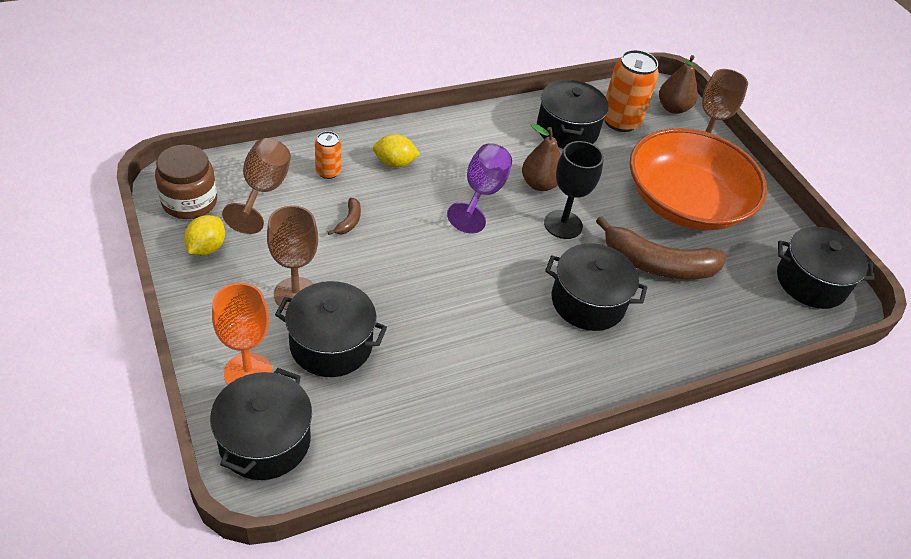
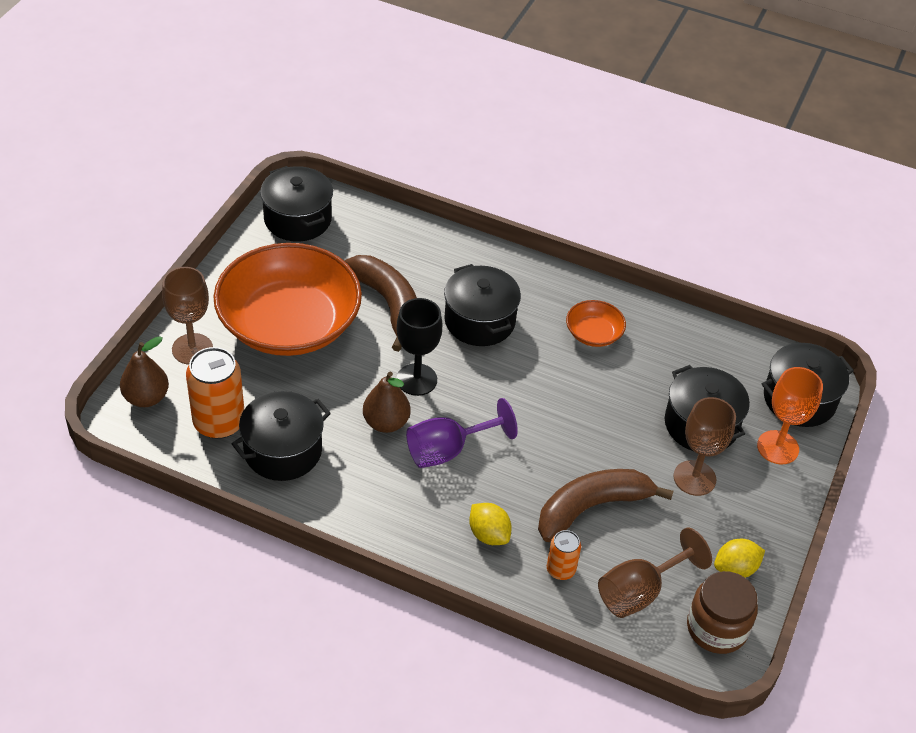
camera: 130 degrees left, 0 degrees up
(349, 221) = (591, 507): brown banana -> brown banana, size x2.43
(499, 362) = (593, 333): none -> orange bowl

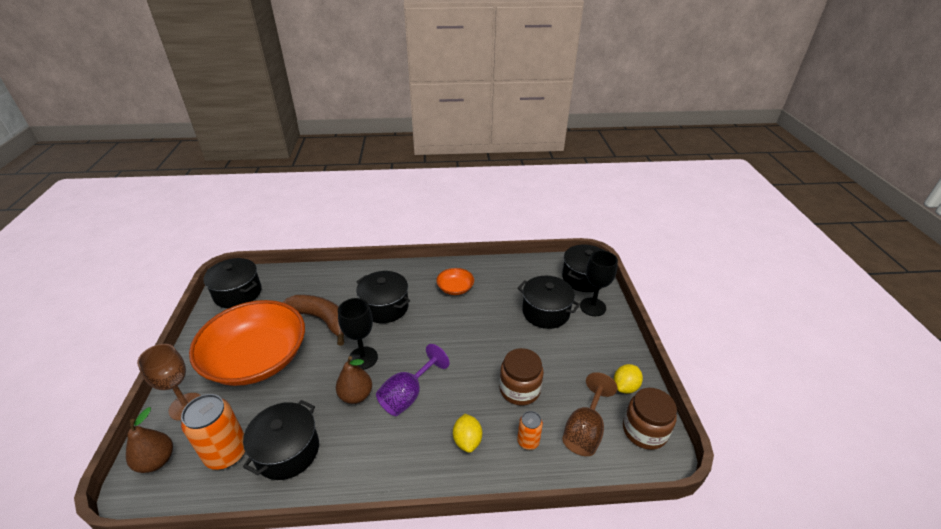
camera: 25 degrees left, 10 degrees down
(488, 534) = (467, 440): yellow lemon -> yellow lemon turned 60 degrees clockwise
(591, 507) = (519, 389): brown banana -> brown jar
(694, 478) = (564, 343): brown goblet -> none
(777, 447) = (592, 307): orange goblet -> black goblet

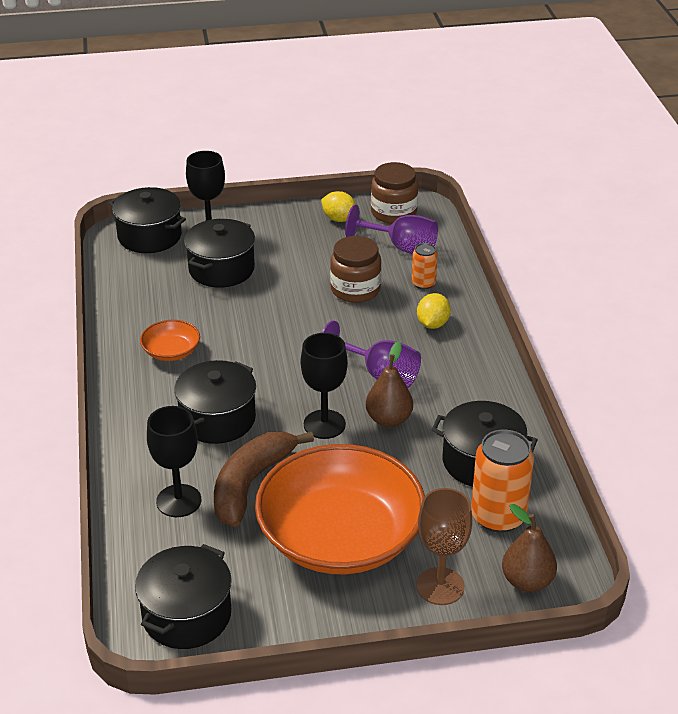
camera: 95 degrees left, 0 degrees up
(321, 291) = (179, 501): none -> black goblet
(467, 440) = (432, 324): yellow lemon -> yellow lemon turned 60 degrees counterclockwise
(584, 431) = (402, 247): brown goblet -> purple goblet

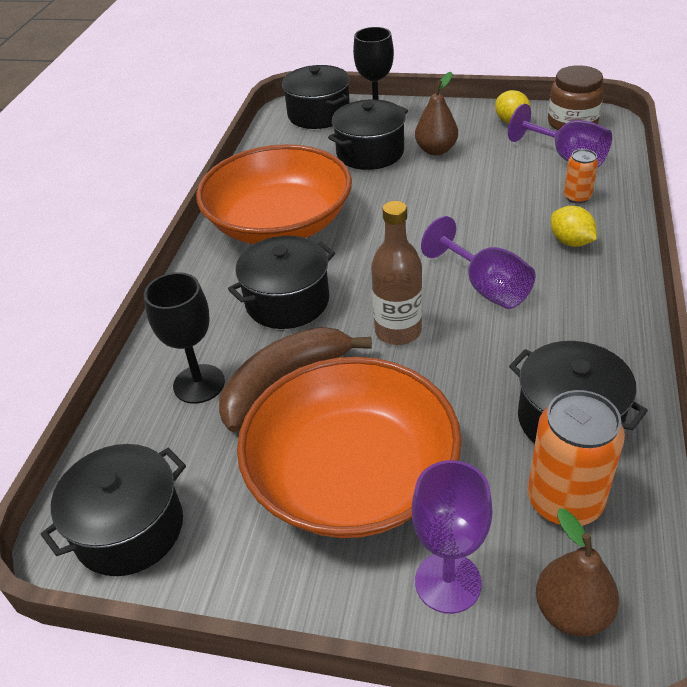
camera: 25 degrees right, 5 degrees up
(171, 351) = (279, 223): orange bowl -> orange bowl, size x2.39
(324, 424) = (398, 331): black goblet -> brown bottle
(355, 289) = (498, 192): brown jar -> none
(388, 419) = (474, 341): brown pear -> brown pear (436, 150)
(432, 324) = (570, 242): yellow lemon -> yellow lemon turned 75 degrees counterclockwise
(440, 586) = (448, 582): brown goblet -> purple goblet

